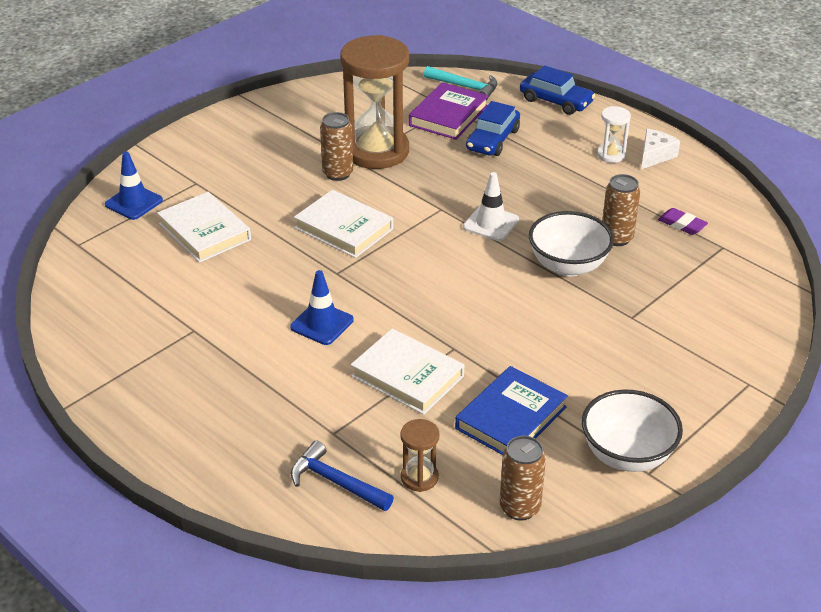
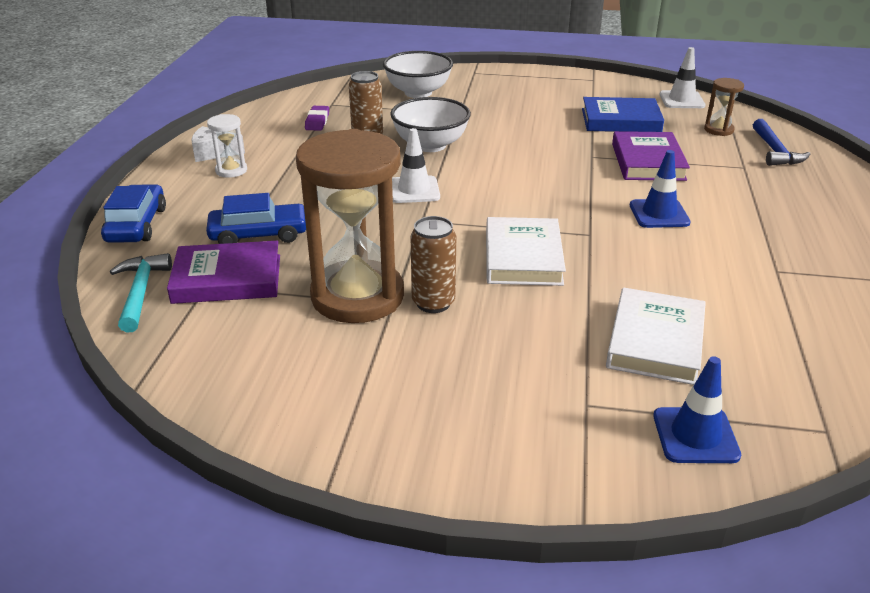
camera: 125 degrees left, 5 degrees down
(407, 376) = (648, 162): white book -> purple book
(520, 508) = (681, 100): brown can -> white traffic cone
(627, 455) = (590, 86): white bowl -> white bowl (418, 92)

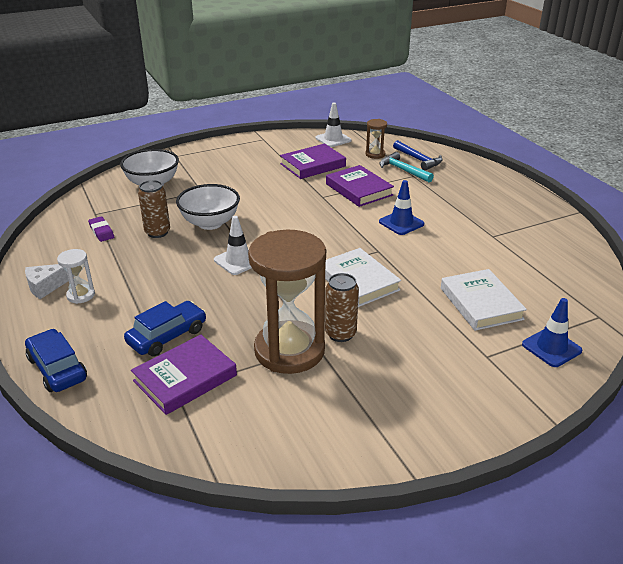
camera: 35 degrees left, 0 degrees up
(140, 292) = (131, 417): turquoise hammer -> turquoise hammer (403, 170)
(620, 120) = (313, 165): blue book -> purple book

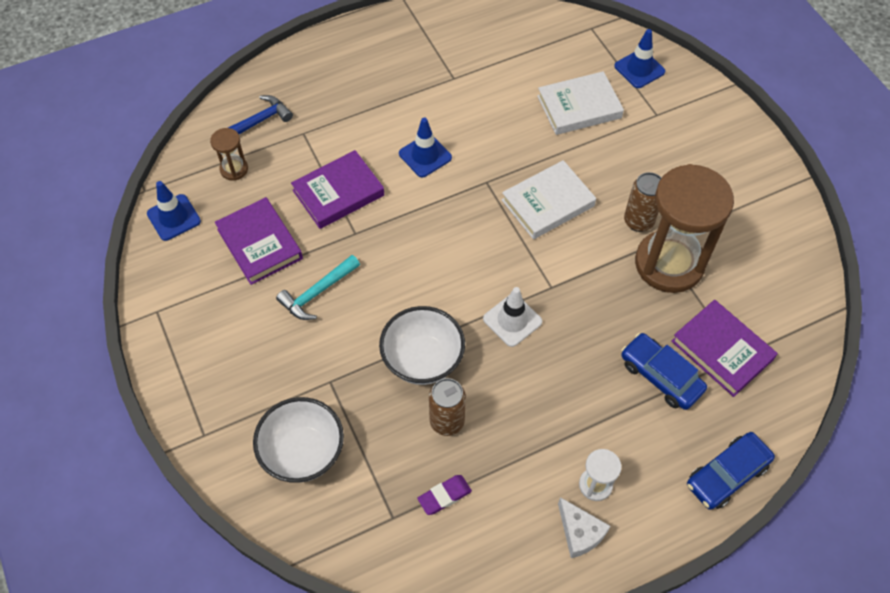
camera: 90 degrees left, 25 degrees up
(333, 139) = (174, 217): white traffic cone -> blue traffic cone
(403, 170) = (287, 142): turquoise hammer -> turquoise hammer (317, 293)

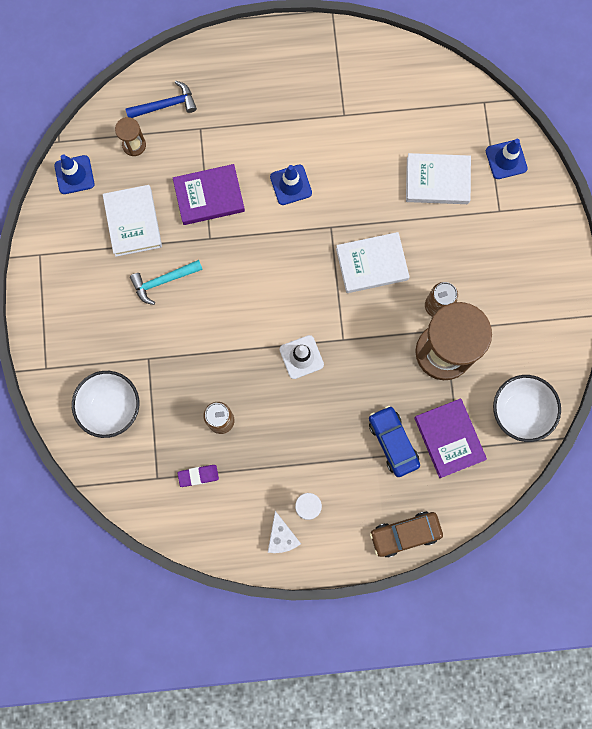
camera: 20 degrees right, 20 degrees up
(259, 244) = (133, 222): purple book -> white book
(422, 360) = (222, 365): white bowl -> white bowl (520, 411)
(727, 475) = (405, 534): blue car -> brown car

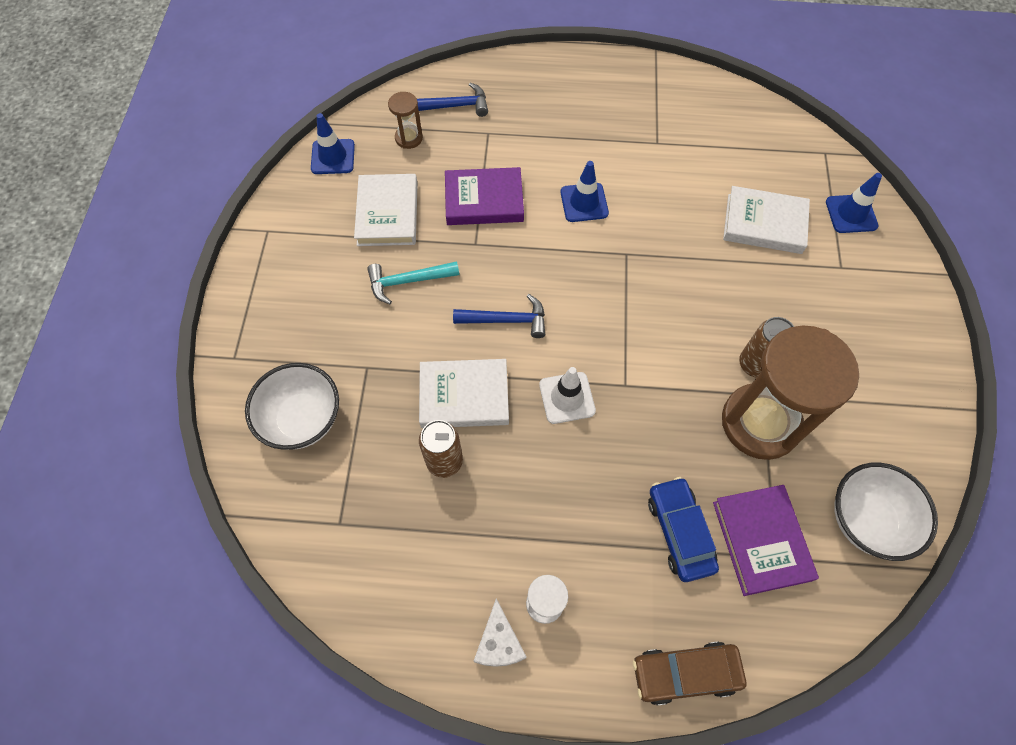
camera: 10 degrees right, 15 degrees down
(198, 476) = (397, 530): purple eraser -> none
(246, 301) = (506, 320): none -> blue hammer
(371, 264) = (673, 302): white book -> white book (464, 396)

